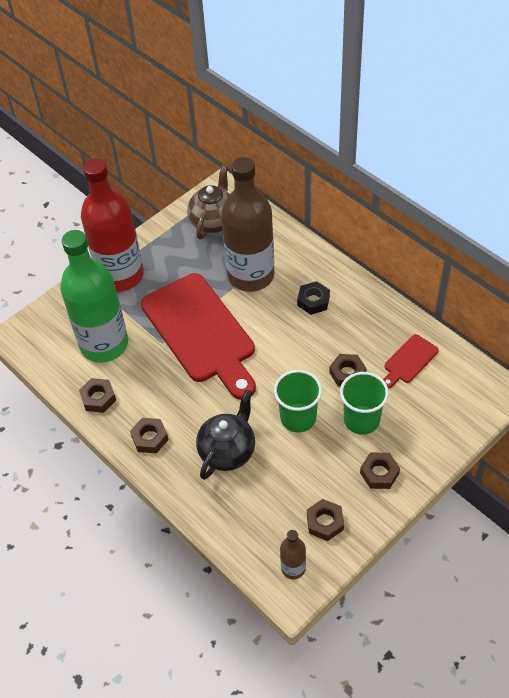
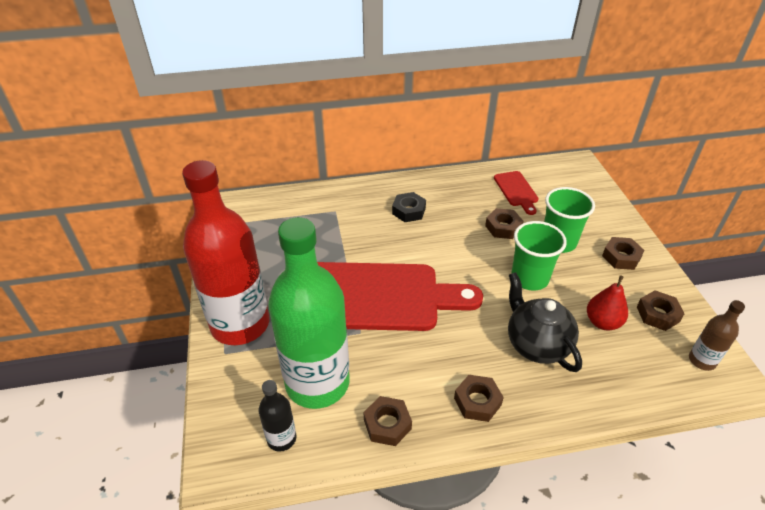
camera: 60 degrees left, 10 degrees down
(53, 351) = (281, 438): none -> black bottle
(214, 221) = (253, 227): brown teapot -> none
(251, 275) = (342, 233): brown bottle -> none
(285, 486) = (602, 322): none -> red pear

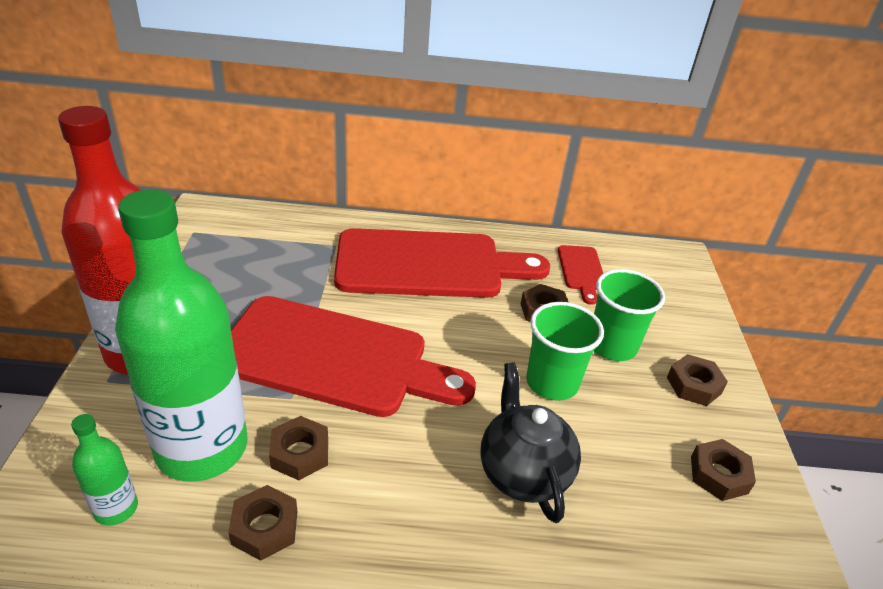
camera: 10 degrees right, 5 degrees down
(281, 438) = (116, 508): black bottle -> green bottle
(408, 211) = (428, 265): black nut -> red cutting board
(477, 401) = (404, 529): brown nut -> brown nut (300, 453)
(602, 322) = (632, 466): red pear -> none
(702, 360) = (763, 558): brown bottle -> none

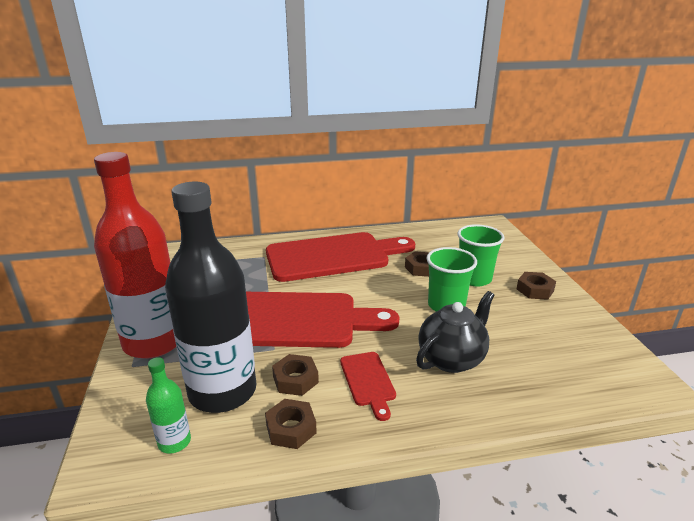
camera: 10 degrees left, 10 degrees down
(202, 448) = (222, 391): green bottle -> black bottle
(523, 472) = (452, 359): black teapot -> black teapot turned 75 degrees clockwise
(581, 271) = (435, 242): red cutting board -> red cutting board (368, 381)
(719, 475) = (574, 334): brown nut -> none

